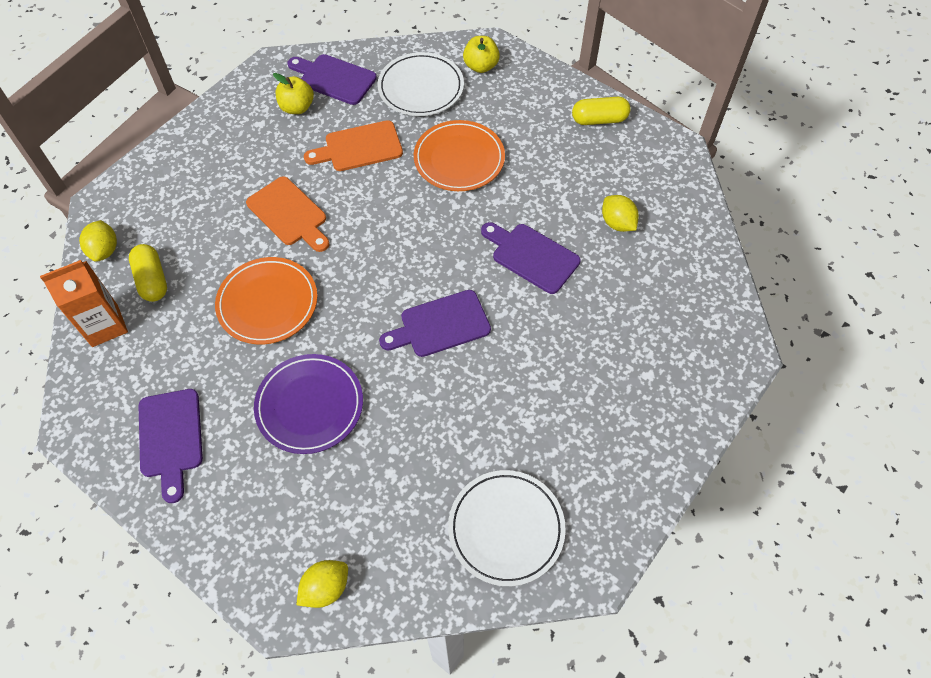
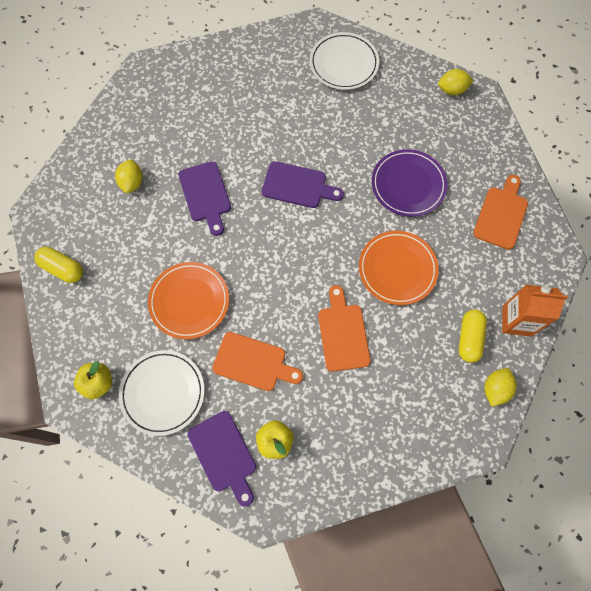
camera: 145 degrees left, 10 degrees up
(171, 438) = (501, 215): purple cutting board -> orange cutting board

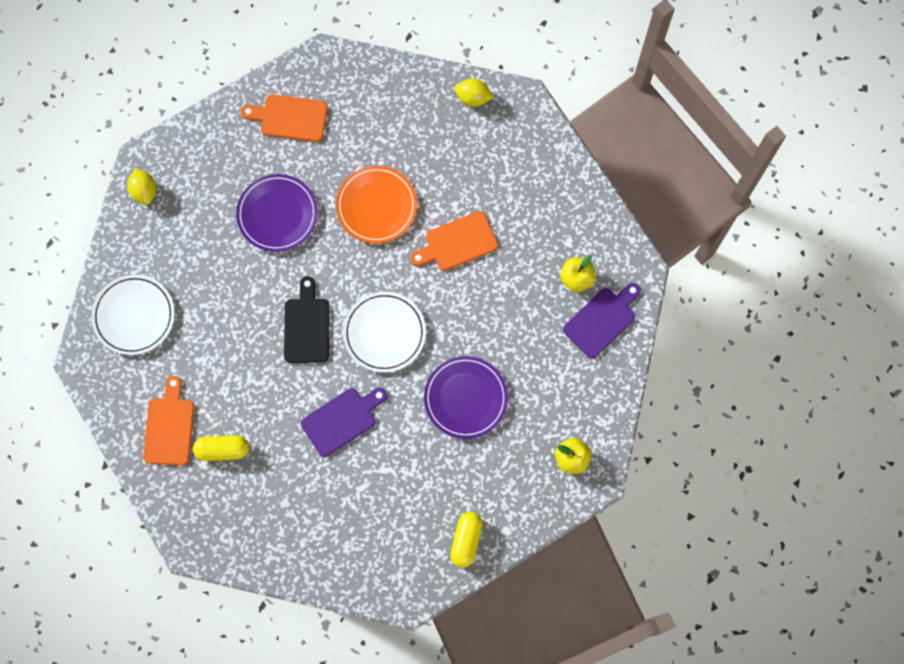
camera: 105 degrees left, 5 degrees up
(132, 182) = (347, 504): yellow lemon -> none
(163, 393) = (563, 393): white plate -> white plate (384, 333)
(189, 301) = (465, 398): orange plate -> purple plate
(253, 362) = (510, 318): orange cutting board -> orange cutting board (169, 427)
(297, 186) = (307, 326): purple cutting board -> black cutting board
(469, 338) = (430, 128): yellow capsule -> yellow capsule (222, 450)
(516, 321) = (401, 88): orange carton -> none

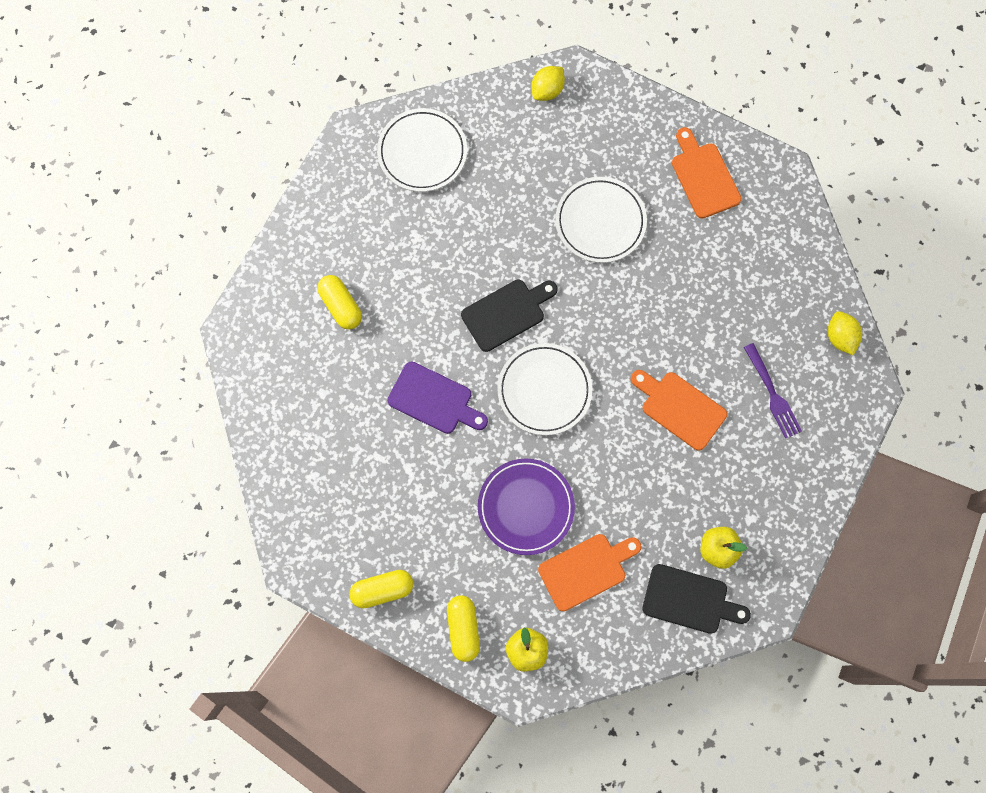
camera: 60 degrees right, 0 degrees up
(169, 427) = (335, 246): orange cutting board -> orange cutting board (586, 570)
(277, 214) = (600, 221): purple plate -> white plate
(376, 206) = (667, 309): orange plate -> none
(486, 171) = (772, 393): none -> purple fork
(529, 496) = (463, 629): none -> yellow capsule
(602, 320) = (689, 600): purple cutting board -> black cutting board

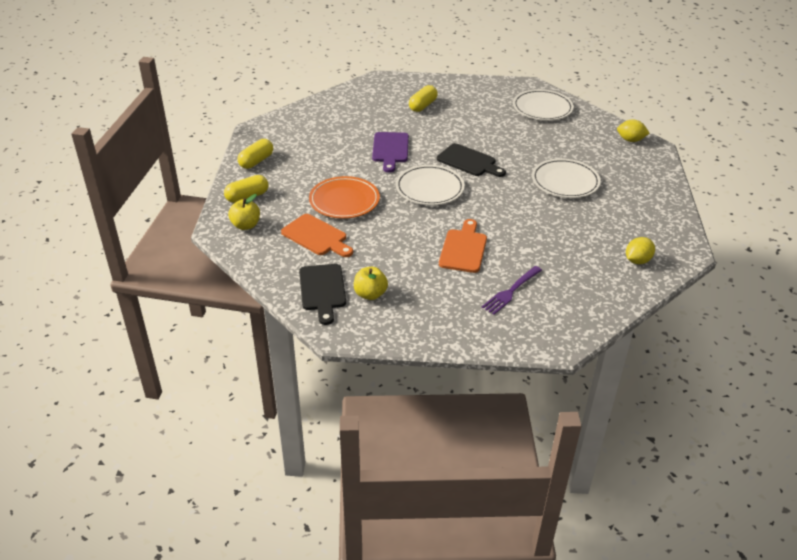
camera: 65 degrees right, 35 degrees down
(382, 590) = (256, 161): yellow capsule -> yellow capsule turned 75 degrees clockwise
(526, 507) = (344, 201): purple plate -> orange plate
(703, 177) = (642, 216): orange cutting board -> none
(840, 337) = (587, 316): yellow lemon -> yellow lemon (637, 260)

